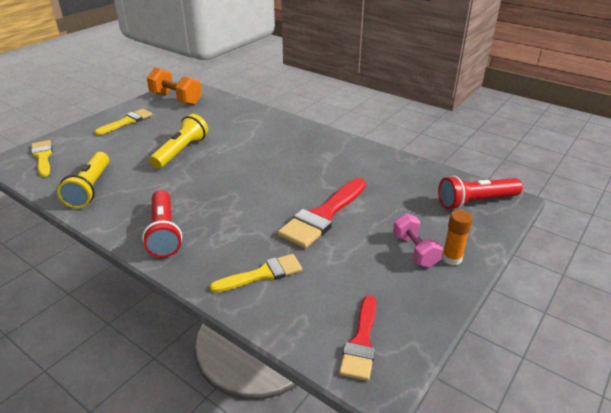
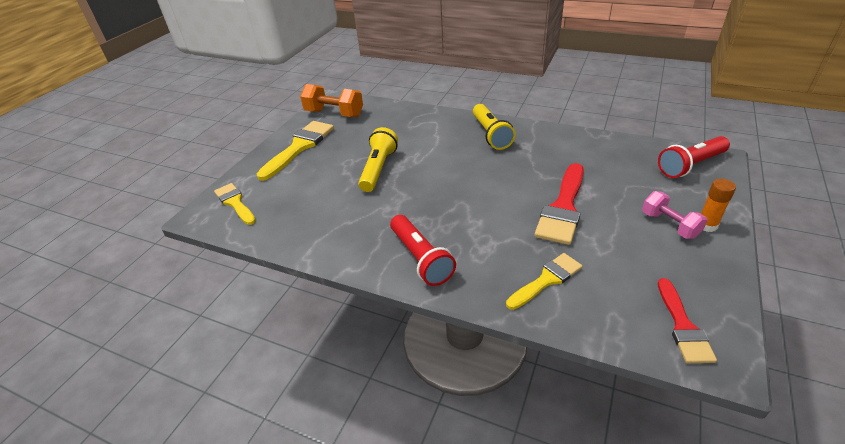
camera: 10 degrees left, 5 degrees up
(90, 188) = (311, 227): yellow flashlight -> yellow flashlight (491, 134)
(127, 121) = (299, 147): yellow brush -> yellow brush, size x1.58

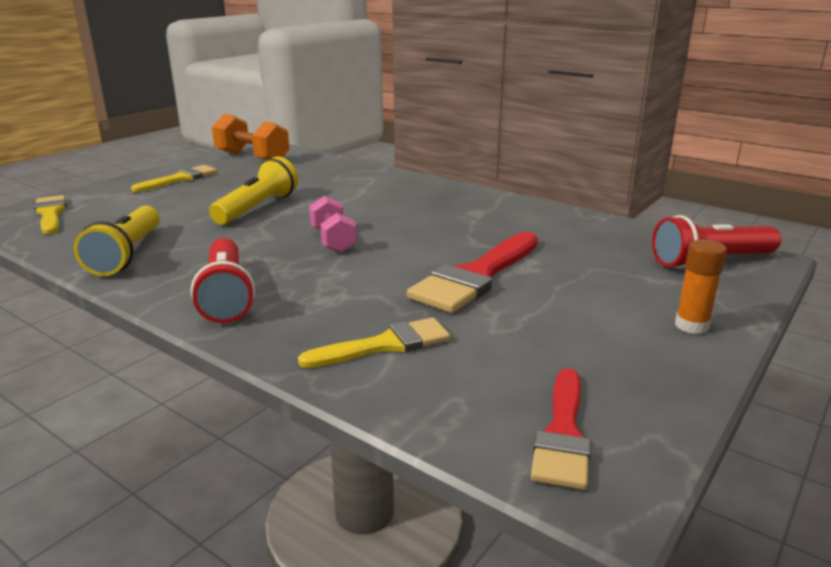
camera: 10 degrees right, 15 degrees down
(299, 147) = (180, 179): yellow brush -> yellow brush, size x0.63
(491, 134) = (436, 197): yellow flashlight -> yellow flashlight (127, 254)
(669, 225) = (629, 316): pink dumbbell -> pink dumbbell (333, 240)

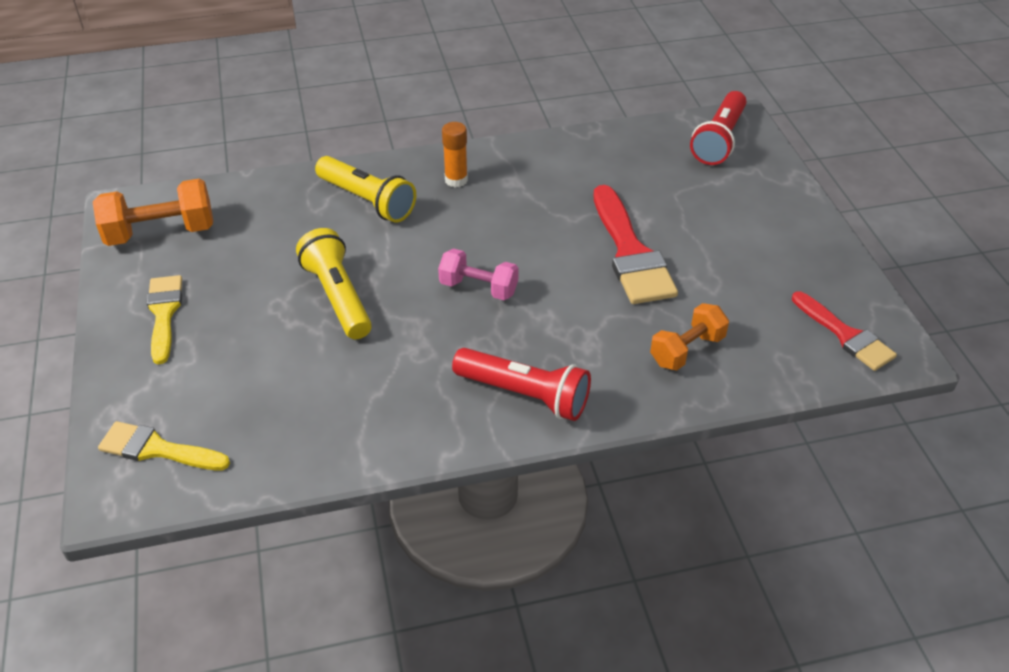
camera: 50 degrees left, 20 degrees up
(127, 254) = (361, 425): yellow flashlight -> yellow flashlight (367, 201)
(385, 345) = (687, 350): yellow brush -> orange dumbbell
(691, 326) = (787, 211): orange glue stick -> orange glue stick (456, 180)

